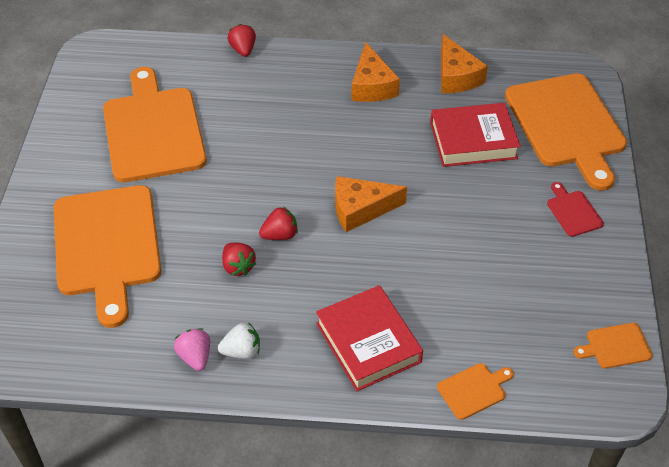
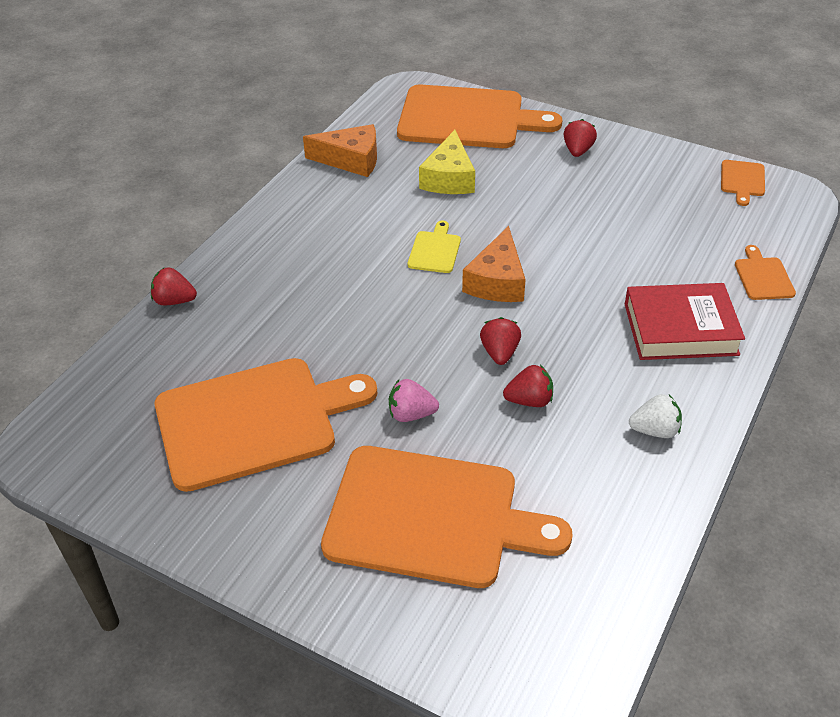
camera: 65 degrees left, 5 degrees down
(153, 130) = (253, 421): orange cutting board -> orange cutting board turned 150 degrees clockwise
(195, 357) = (647, 473): pink strawberry -> pink strawberry (411, 414)
(242, 351) = (655, 430): white strawberry -> white strawberry turned 75 degrees clockwise
(372, 86) = (319, 219): orange cheese -> none
(375, 161) = (435, 250): none -> yellow cutting board
(473, 140) = (449, 178): red book -> yellow cheese
(573, 212) = (577, 151): red cutting board -> red strawberry

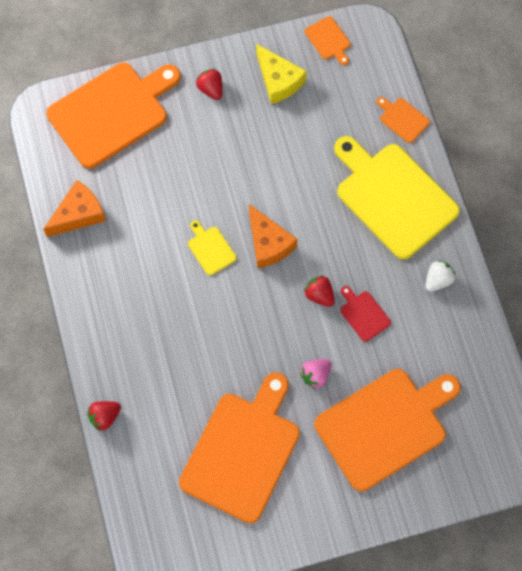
camera: 45 degrees left, 25 degrees up
(449, 178) = (157, 180): yellow cheese -> yellow cheese (278, 80)
(529, 400) = (363, 314): red strawberry -> red cutting board
(680, 329) = (393, 197): red book -> yellow cutting board

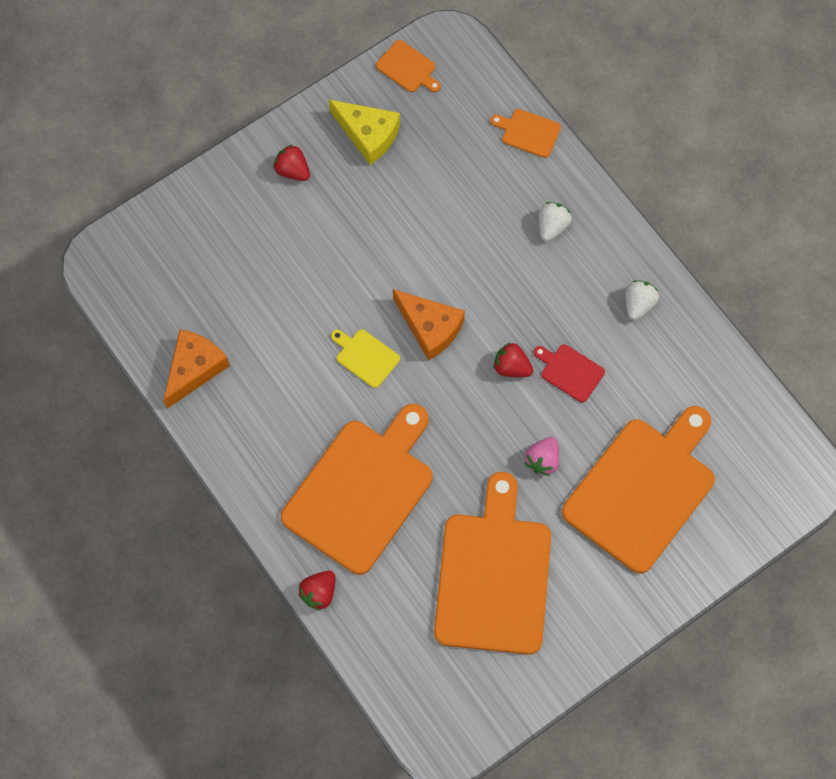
camera: 20 degrees left, 0 degrees up
(112, 112) = (186, 236): orange cutting board -> orange cutting board (361, 491)
(393, 197) = (552, 226): yellow cutting board -> white strawberry

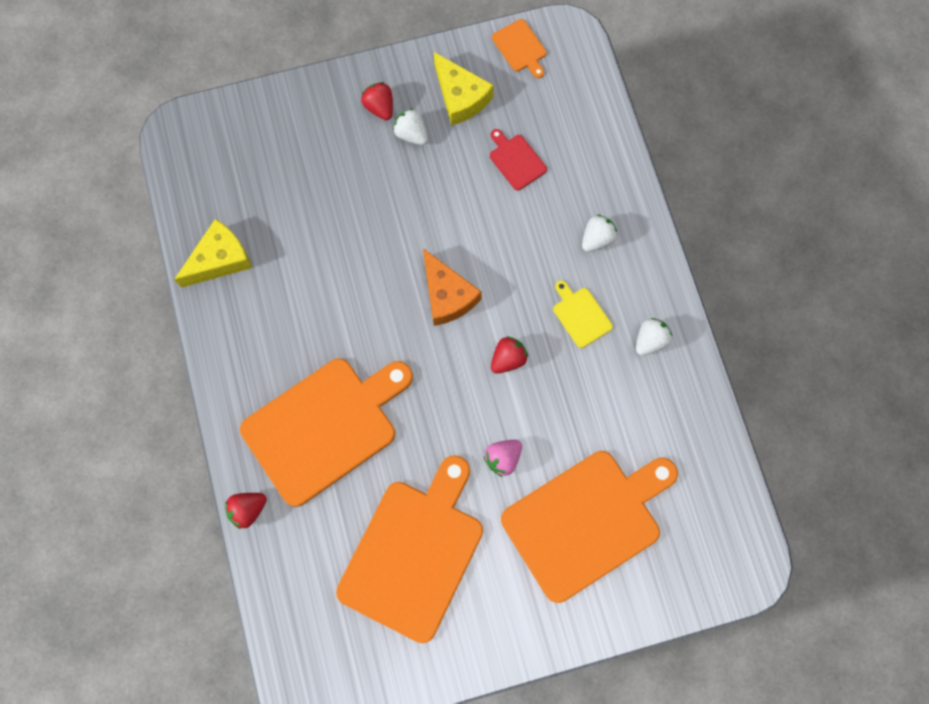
camera: 20 degrees right, 5 degrees up
(194, 369) = (220, 259): orange cheese -> yellow cheese
(334, 186) = (411, 134): none -> white strawberry
(365, 357) = (377, 302): yellow cutting board -> yellow cutting board (580, 315)
(511, 367) = (508, 359): red strawberry -> red strawberry turned 90 degrees clockwise
(528, 132) = (608, 143): orange cutting board -> none
(570, 371) = (561, 382): red cutting board -> red cutting board (516, 160)

